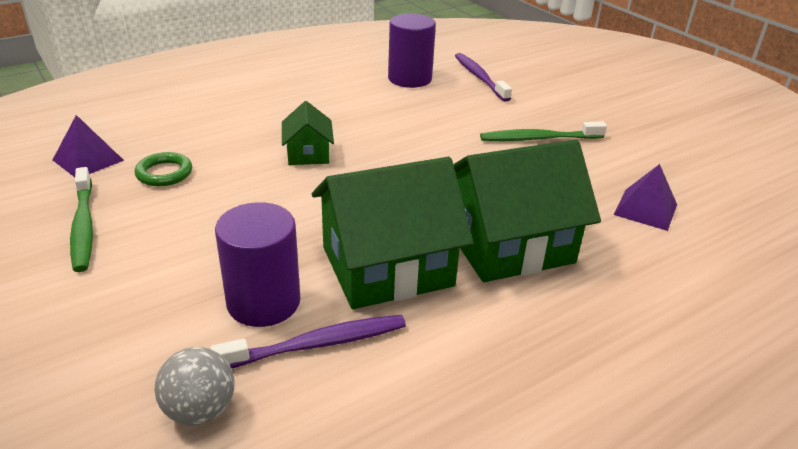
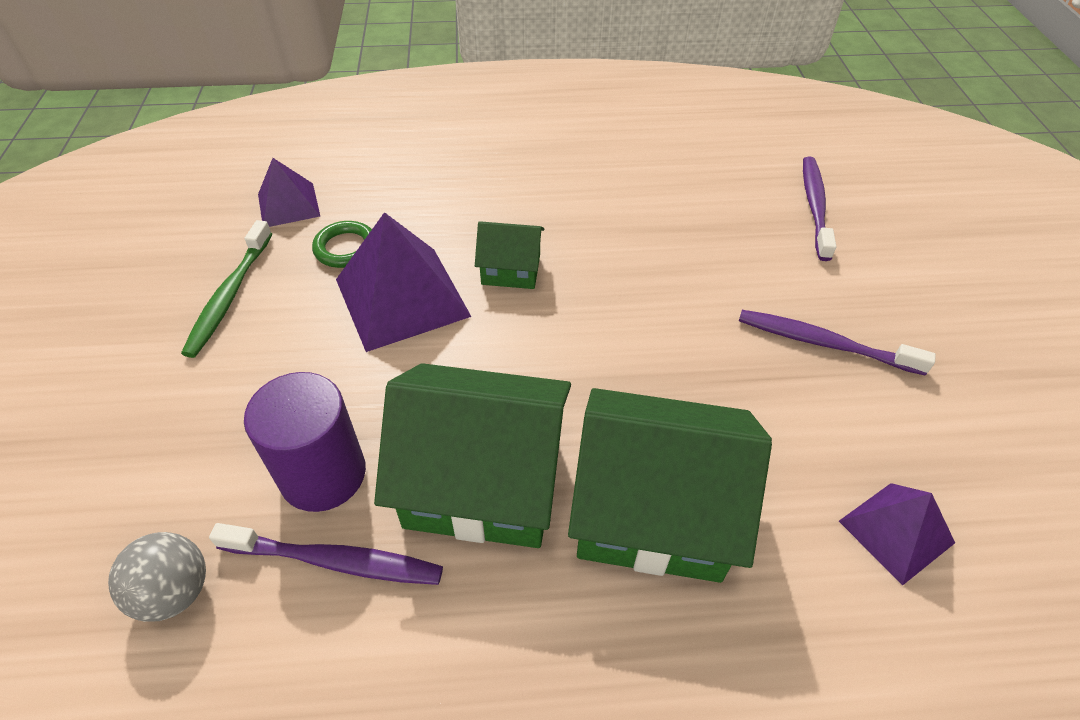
camera: 30 degrees right, 15 degrees up
(237, 189) = (402, 297): none -> purple pyramid
(308, 153) = (511, 269): green house -> green house turned 75 degrees clockwise
(409, 79) = (716, 182): purple cylinder -> none
(539, 138) = (824, 343): green toothbrush -> purple toothbrush

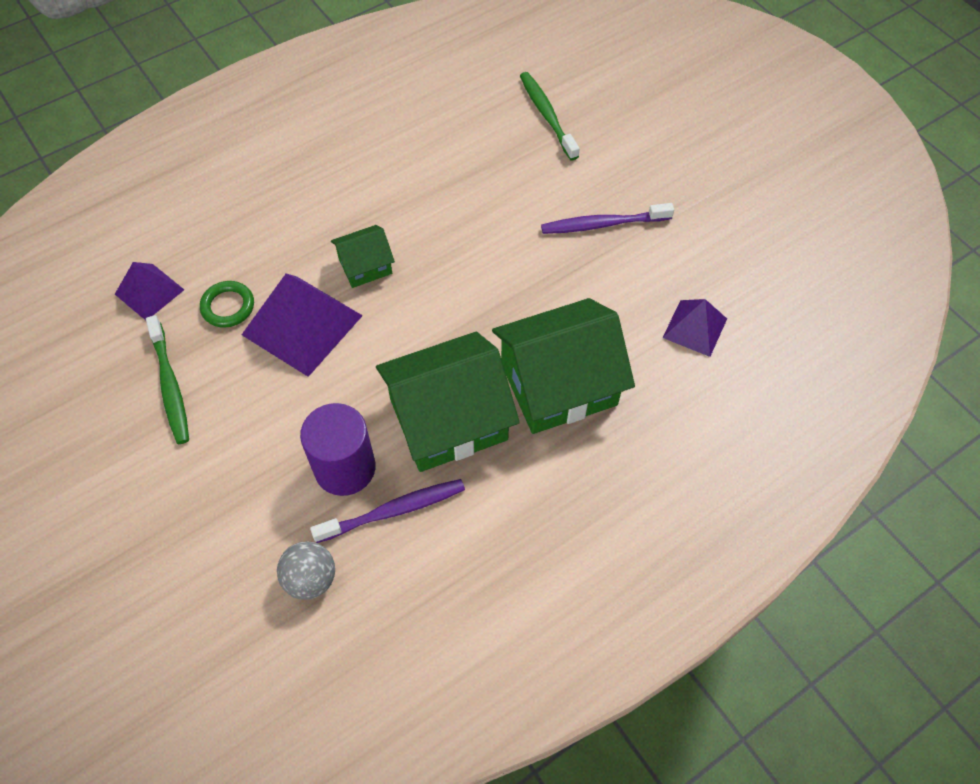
camera: 30 degrees left, 10 degrees up
(814, 206) = (547, 115): purple toothbrush -> green toothbrush

